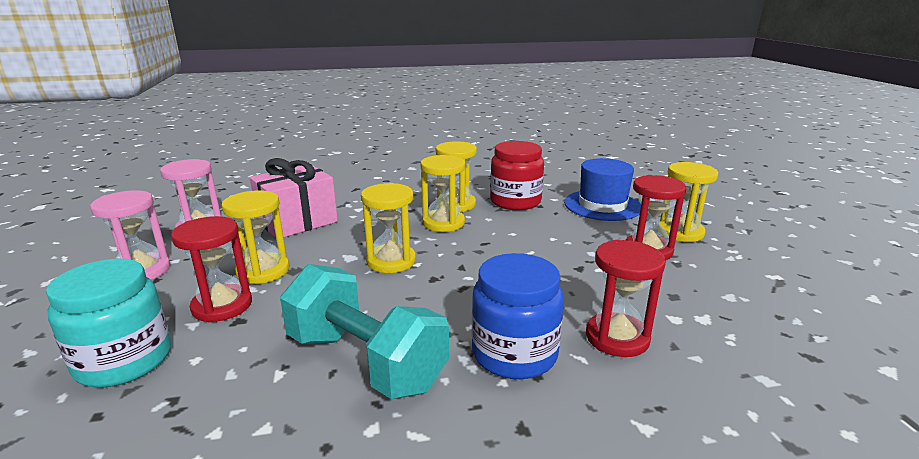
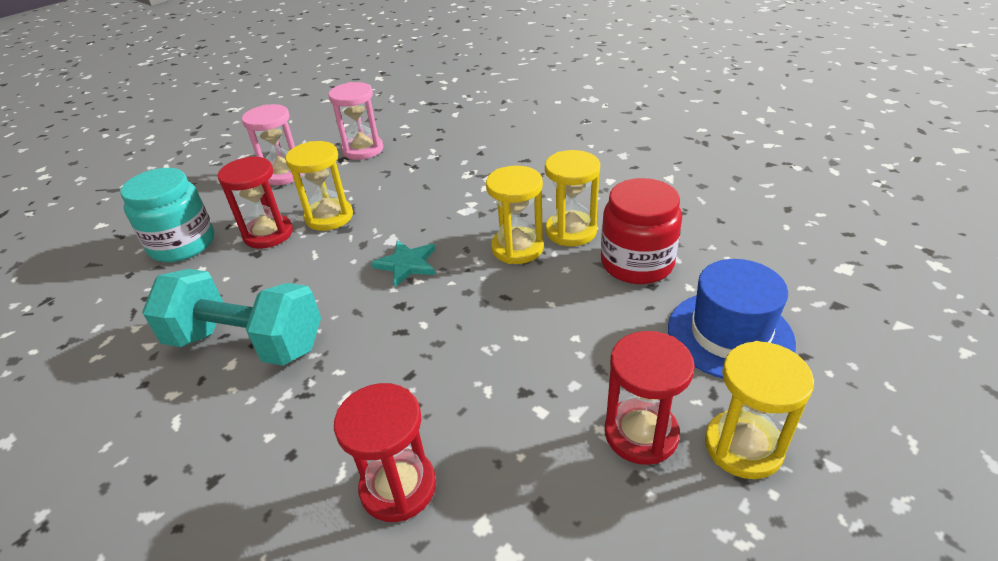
camera: 55 degrees right, 15 degrees up
(297, 222) = (423, 177): pink gift -> none
(365, 361) = (246, 343): turquoise dumbbell -> turquoise dumbbell turned 75 degrees counterclockwise
(391, 261) = (407, 264): yellow hourglass -> turquoise star
(514, 354) = (315, 422): blue jar -> none

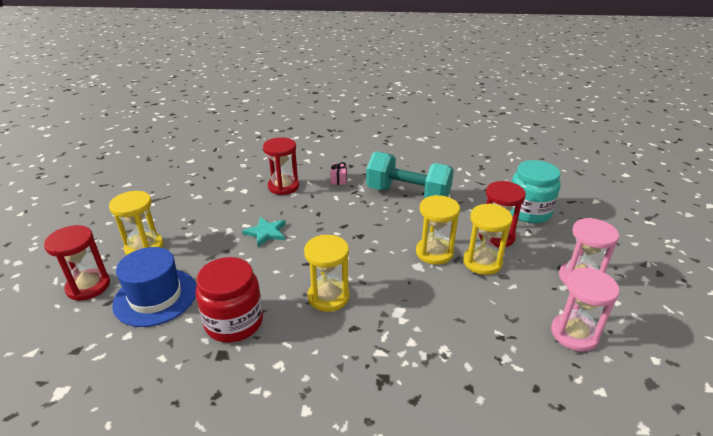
camera: 140 degrees right, 5 degrees down
(246, 343) = (408, 194): turquoise dumbbell -> turquoise dumbbell turned 45 degrees clockwise
(286, 445) = (339, 179): none -> pink gift
(407, 264) = (386, 256): turquoise star -> turquoise star (266, 233)
(571, 231) = (301, 329): yellow hourglass -> yellow hourglass (434, 252)
(641, 434) = (194, 234): red hourglass -> red hourglass (88, 286)

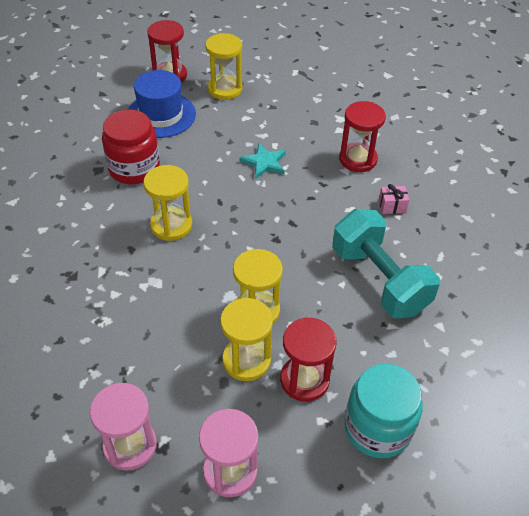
camera: 80 degrees right, 15 degrees up
(408, 194) = (379, 280): turquoise dumbbell -> turquoise dumbbell turned 45 degrees counterclockwise

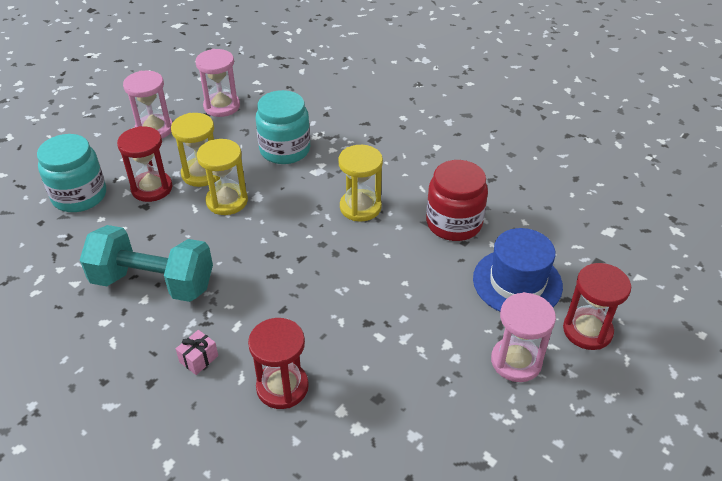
camera: 135 degrees right, 5 degrees down
(149, 327) = (285, 150): none -> turquoise jar
(225, 89) = (516, 361): yellow hourglass -> pink hourglass
(264, 163) = (363, 310): turquoise star -> none

